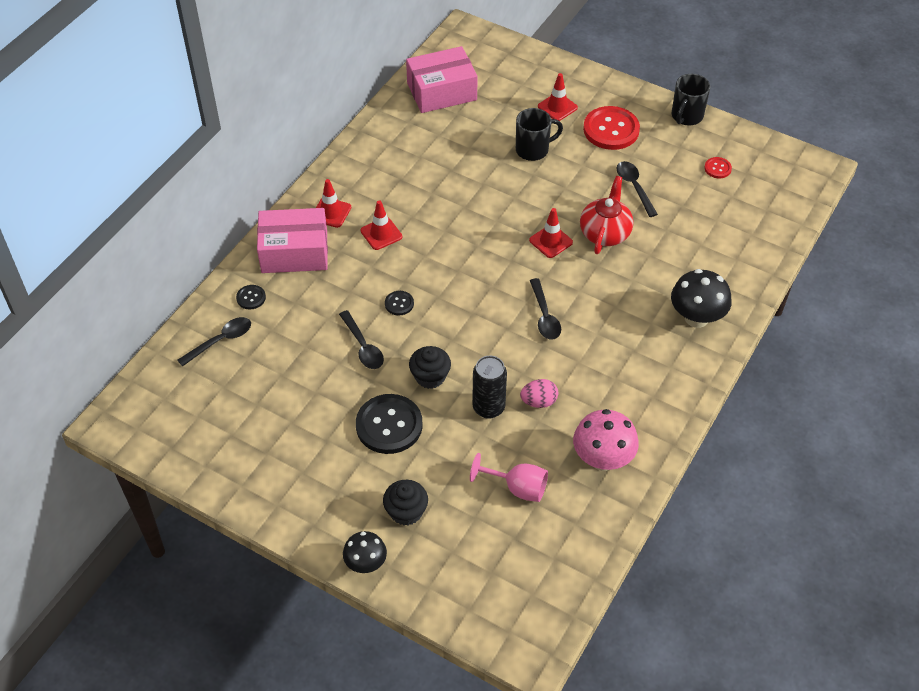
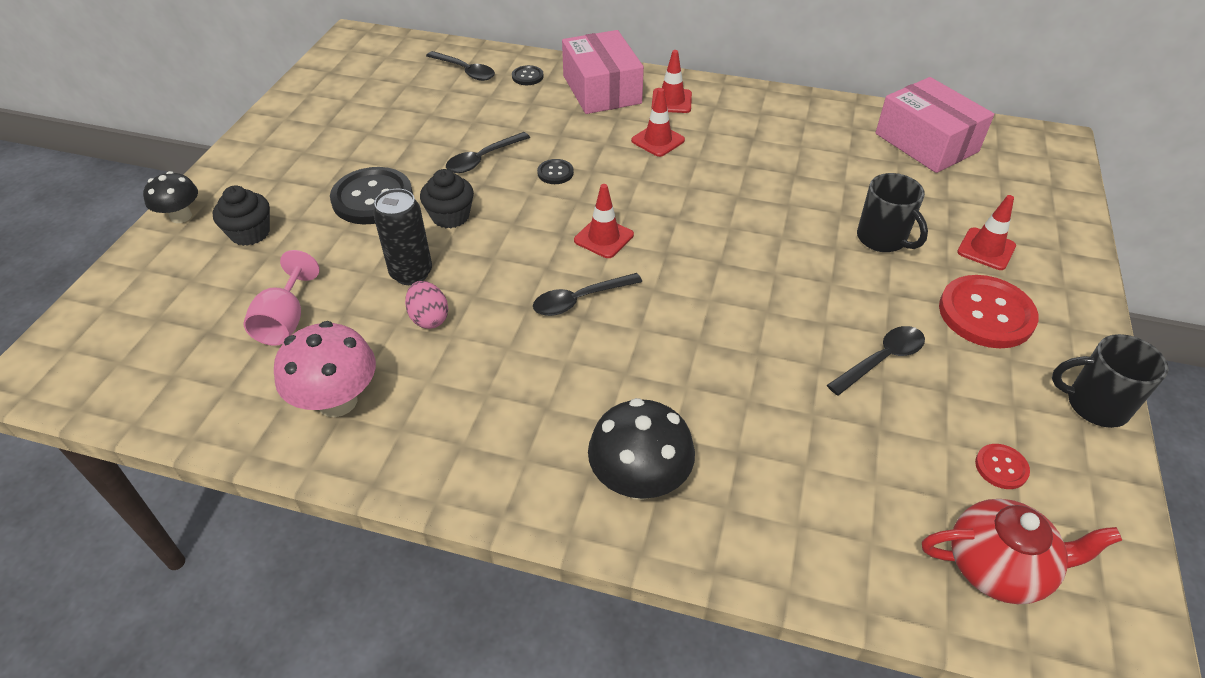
camera: 75 degrees right, 5 degrees down
(551, 241) = (719, 284): red traffic cone -> red traffic cone (603, 238)
(605, 233) = (766, 339): red teapot -> red teapot (998, 567)

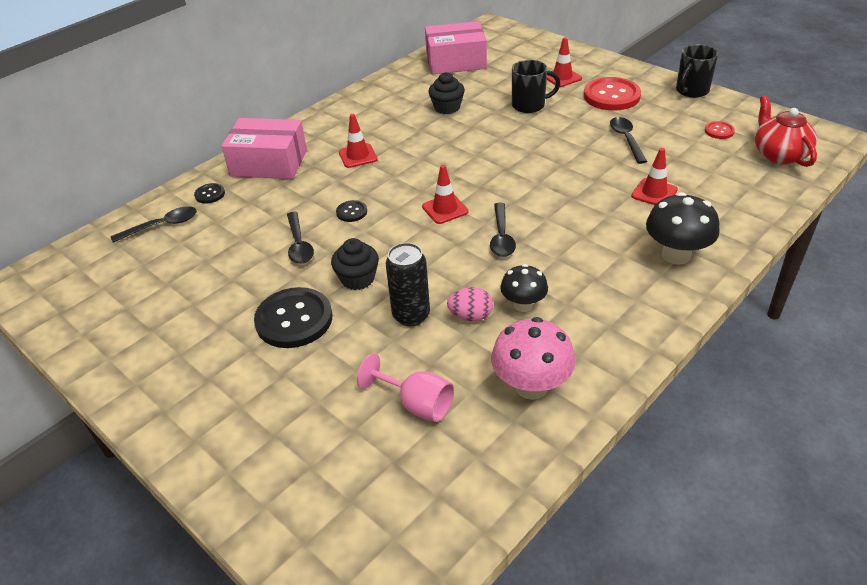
camera: 60 degrees left, 5 degrees down
(181, 216) = (201, 464): black mushroom -> black mushroom (523, 305)
(250, 233) = (274, 412): black cupcake -> black cupcake (447, 107)
(671, 101) = (317, 137): red traffic cone -> red traffic cone (654, 193)
(998, 567) = (779, 154): red teapot -> red teapot turned 45 degrees counterclockwise

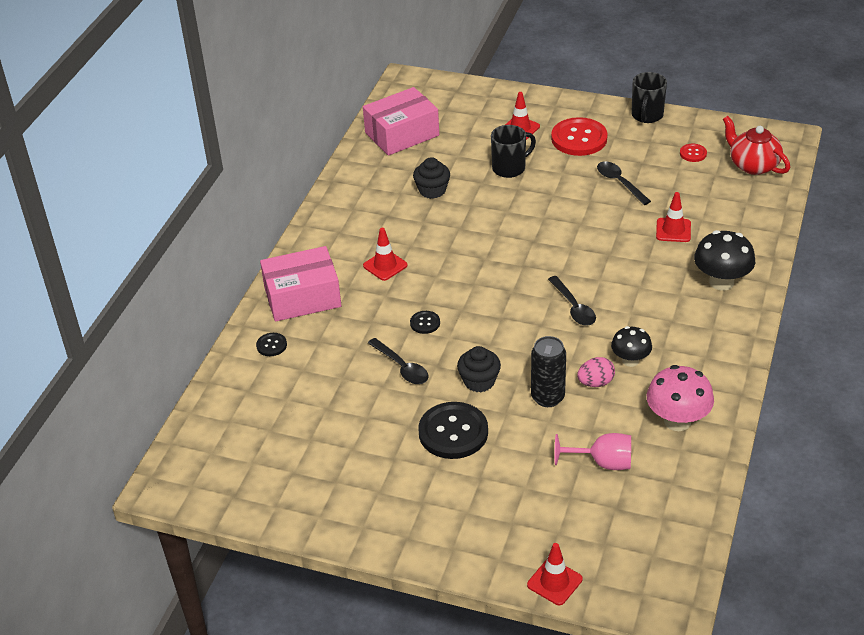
camera: 25 degrees left, 0 degrees up
(162, 226) = (253, 389): black spoon -> none
(445, 209) = (507, 296): red traffic cone -> red traffic cone (554, 582)

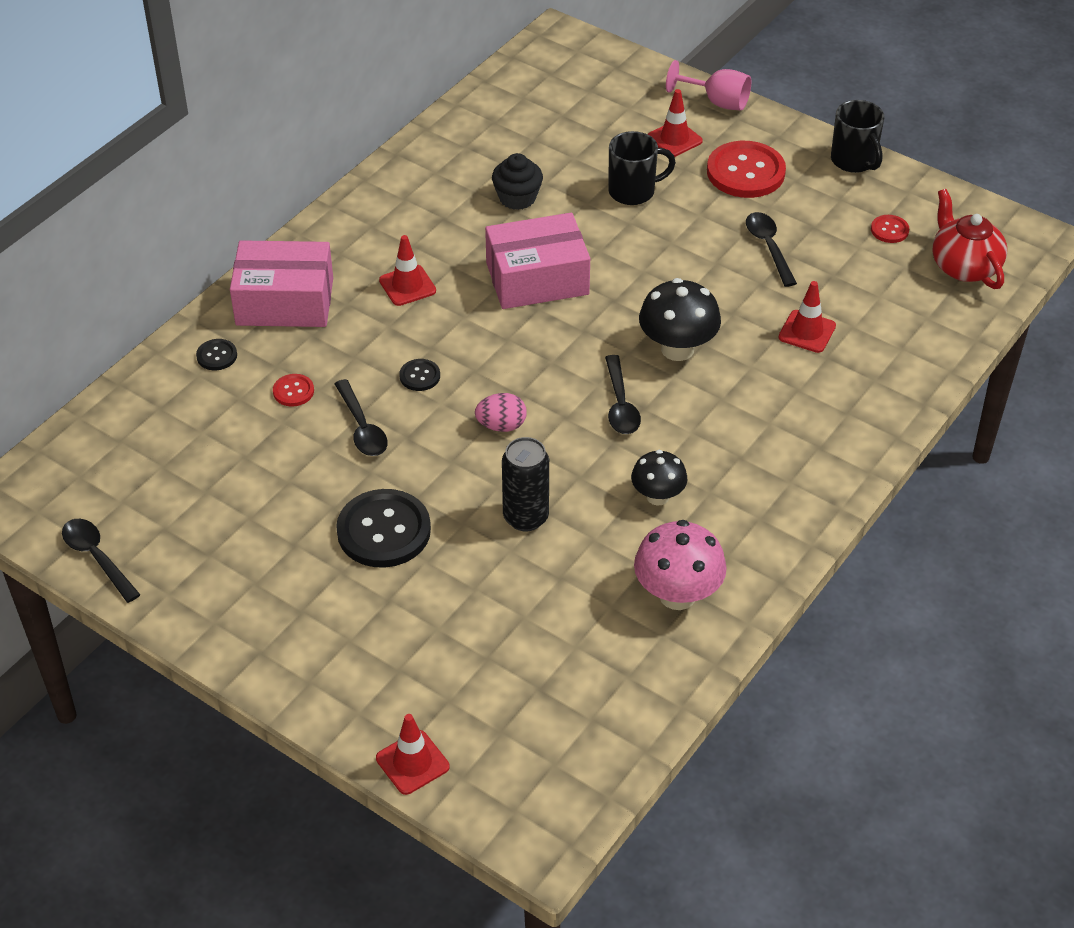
camera: 15 degrees right, 5 degrees up
(253, 506) = (97, 558): none -> black spoon
(340, 355) = (293, 391): none -> red button
(402, 134) = (516, 111): pink box -> pink box (537, 279)
(479, 381) = (449, 472): black cupcake -> none
(595, 383) = (597, 514): pink egg -> pink egg (501, 425)
(602, 463) = (552, 624): pink goblet -> pink goblet (717, 102)
(647, 115) = (854, 161): black mug -> black mug turned 60 degrees counterclockwise
(721, 282) = (834, 420): black mushroom -> black mushroom (677, 349)

